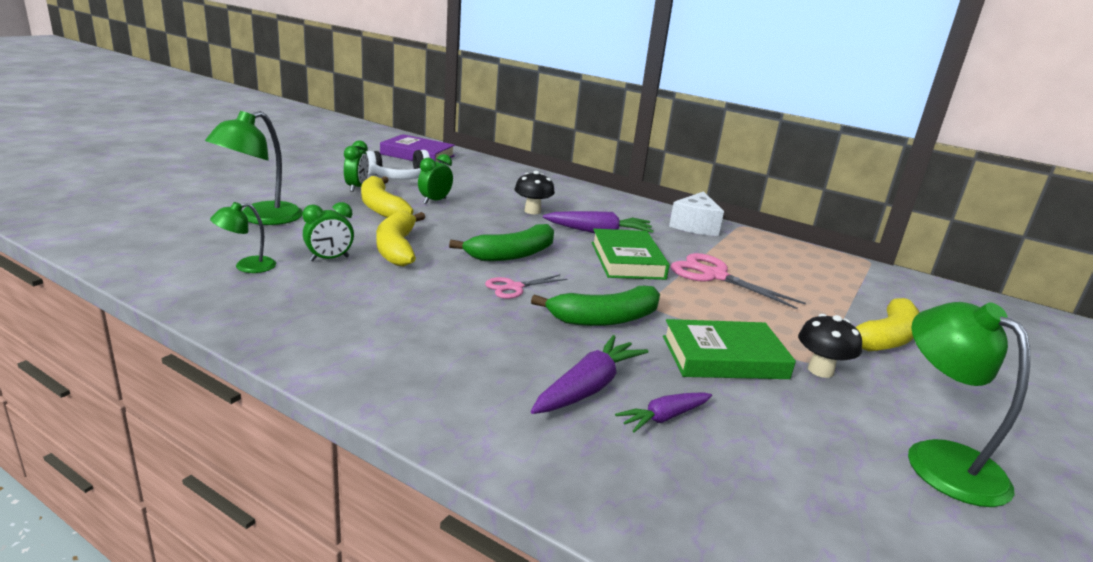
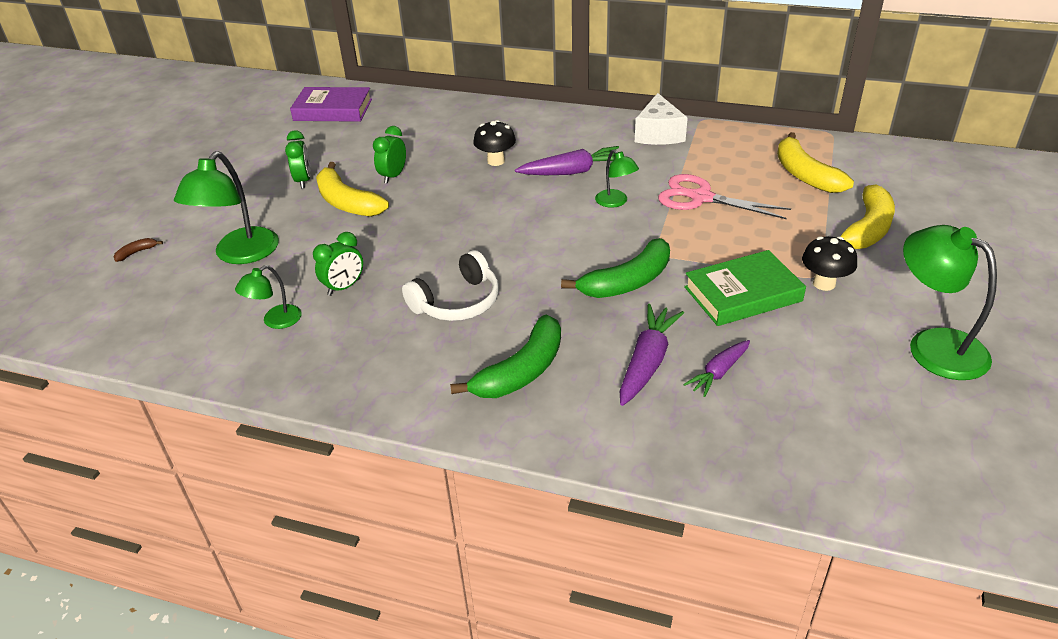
camera: 10 degrees left, 15 degrees up
(178, 198) = (136, 252): none -> brown banana
(397, 248) = (397, 253): yellow banana -> yellow banana (805, 175)
(400, 177) = (337, 151): white headphones -> white headphones (457, 302)
(512, 254) = (508, 228): green banana -> green banana (521, 371)
(514, 287) = (531, 269): pink scissors -> none
(627, 260) = (615, 202): green book -> green lamp

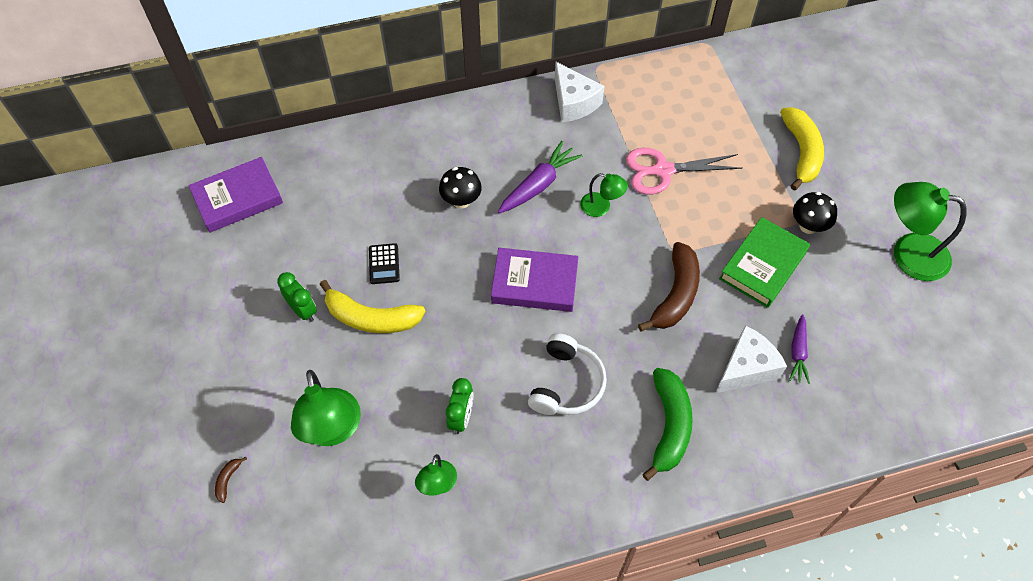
camera: 35 degrees left, 20 degrees up
(393, 176) = (384, 264): green clock -> black calculator
(502, 228) = (534, 283): none -> purple book
(627, 282) = (676, 294): green banana -> brown banana
(647, 361) = (746, 368): purple carrot -> white cheese
(805, 175) = (720, 106): yellow banana -> none

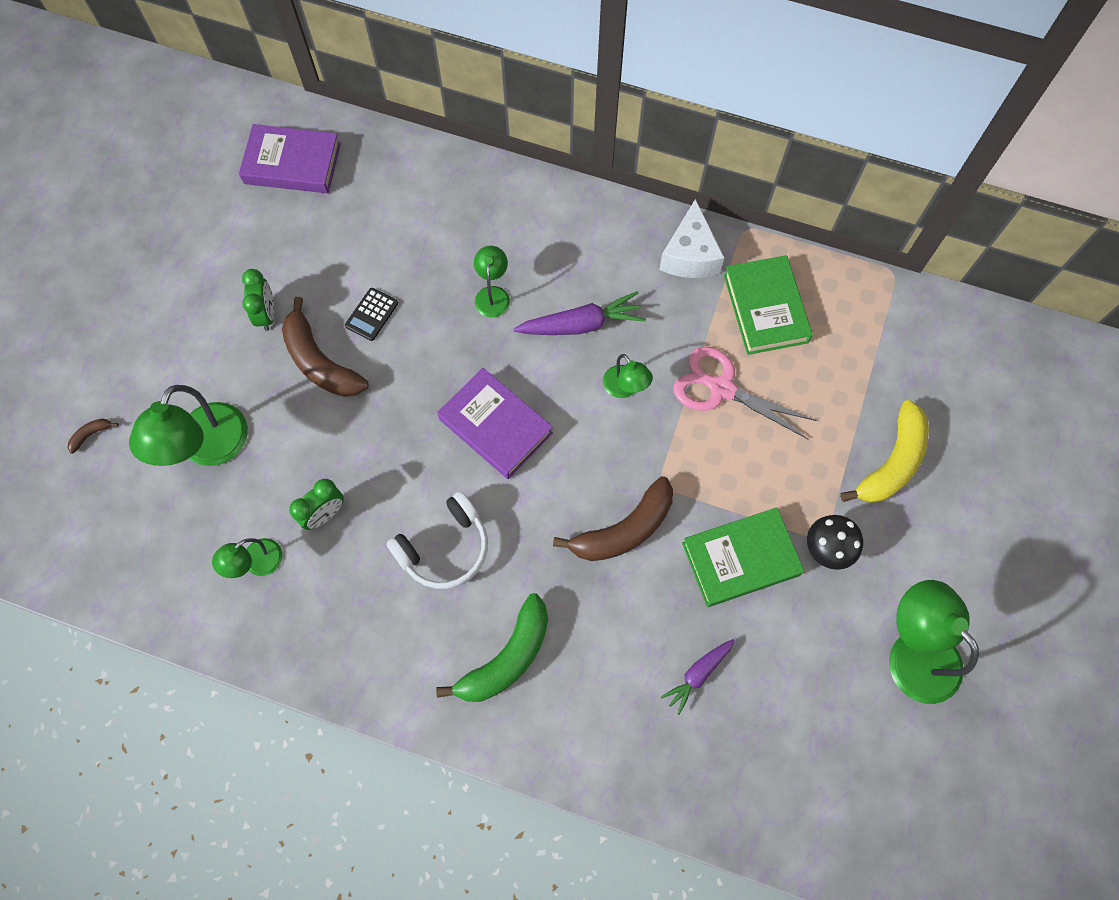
camera: 35 degrees right, 10 degrees up
(371, 318) = (320, 362): yellow banana -> brown banana
(461, 201) = (492, 294): black mushroom -> green lamp
(649, 107) = (765, 308): none -> green book
(746, 368) = (631, 653): white cheese -> none

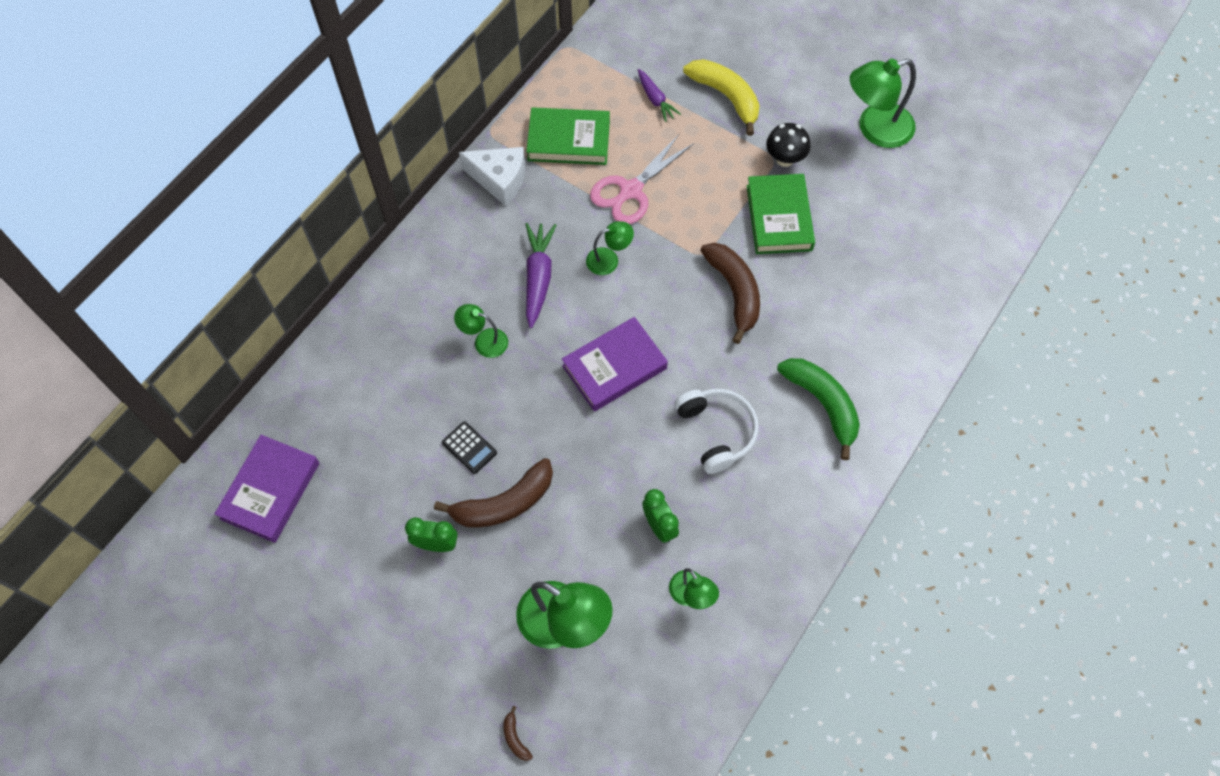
camera: 75 degrees left, 5 degrees down
(697, 675) = (864, 271): purple carrot -> purple carrot (655, 100)

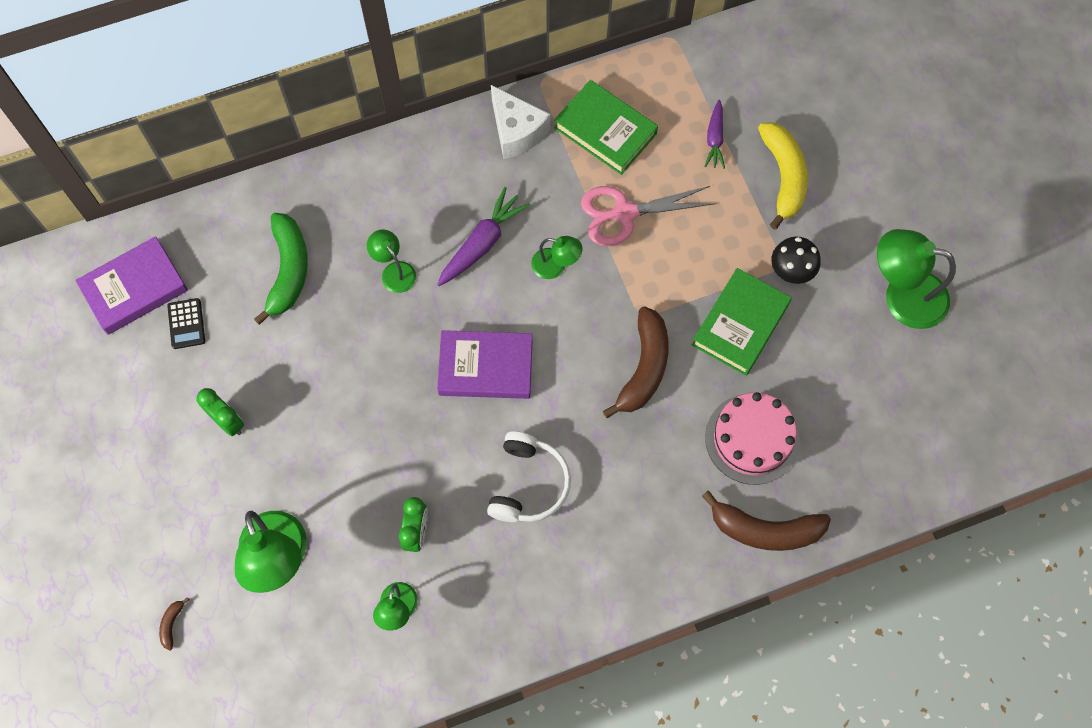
camera: 35 degrees right, 5 degrees up
(469, 448) = (313, 357): black calculator -> black calculator (186, 324)
(504, 503) = (306, 424): brown banana -> brown banana (765, 530)
(823, 404) = (641, 523): green banana -> green banana (288, 270)
(852, 292) = (752, 439): none -> pink cake

